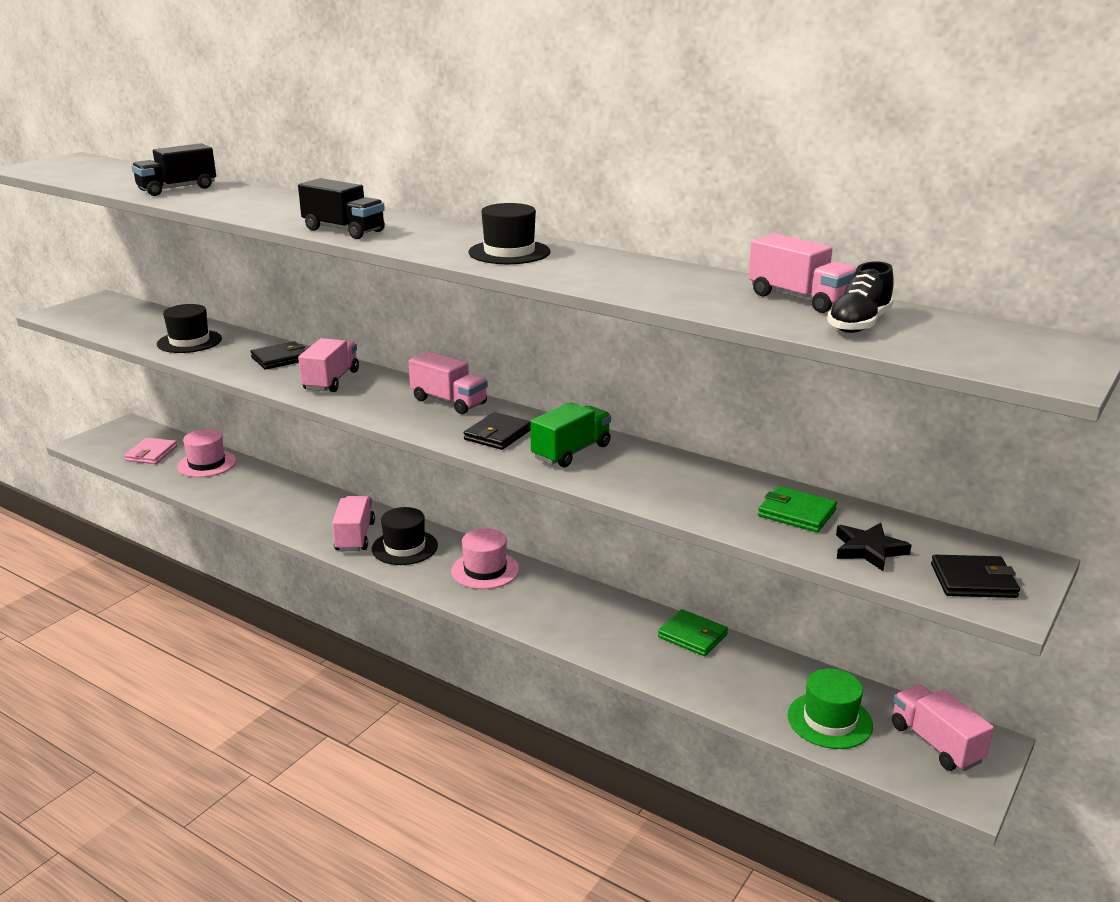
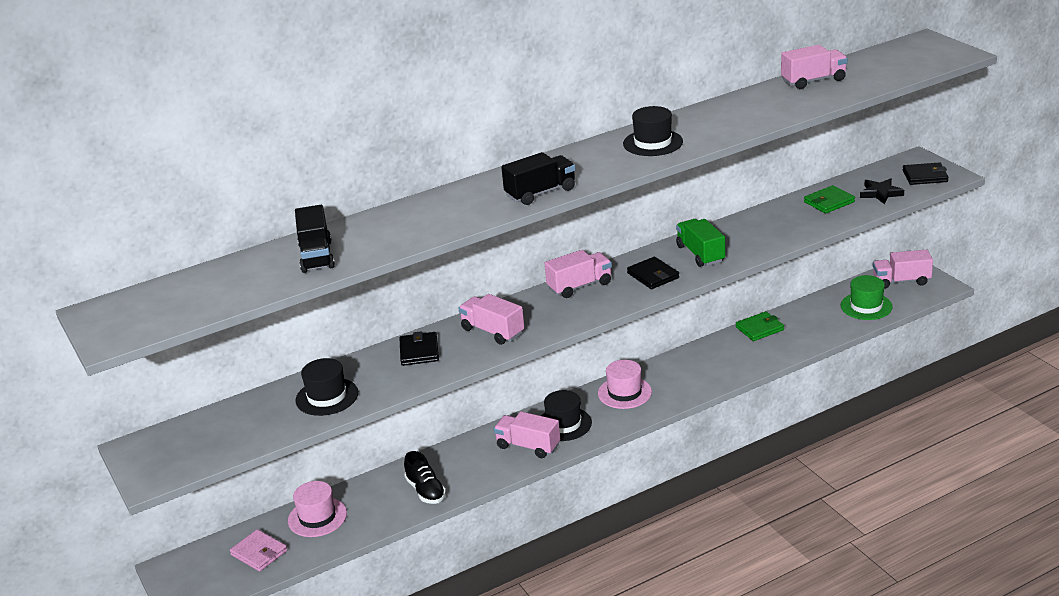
camera: 60 degrees left, 5 degrees up
(859, 324) = (864, 76): black shoe -> black shoe (425, 491)
(973, 581) = (925, 176): black wallet -> black wallet turned 60 degrees clockwise

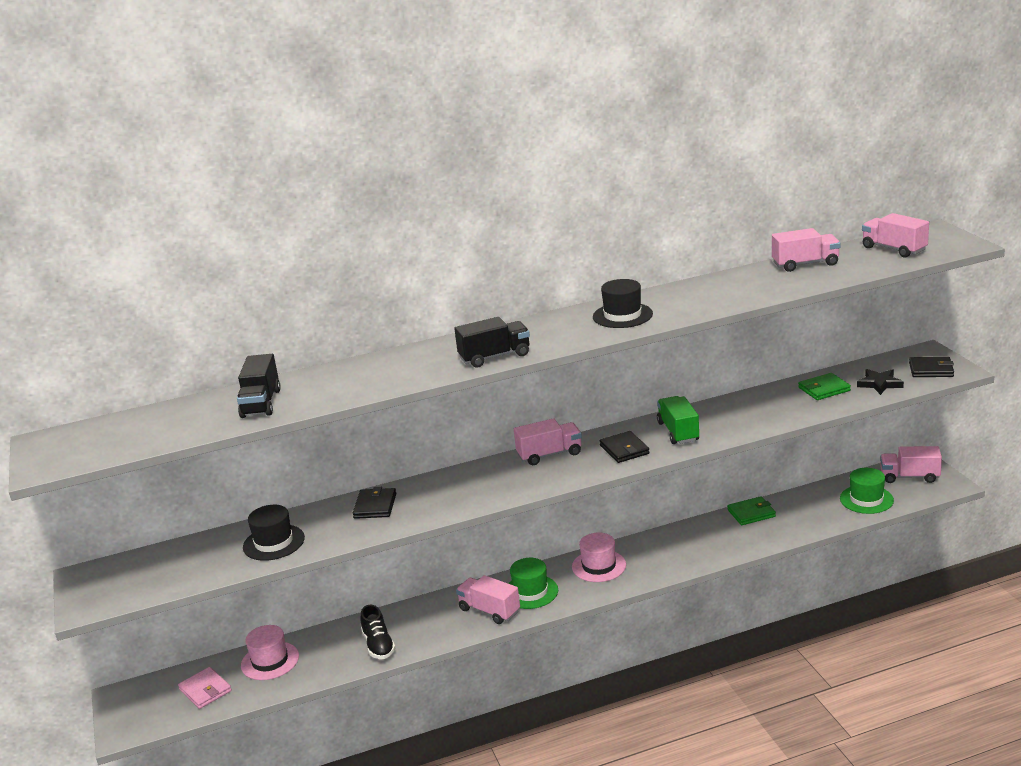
camera: 10 degrees right, 5 degrees down
(492, 331) = (451, 492): pink truck -> pink truck (894, 249)
(564, 424) = (530, 592): black hat -> green hat

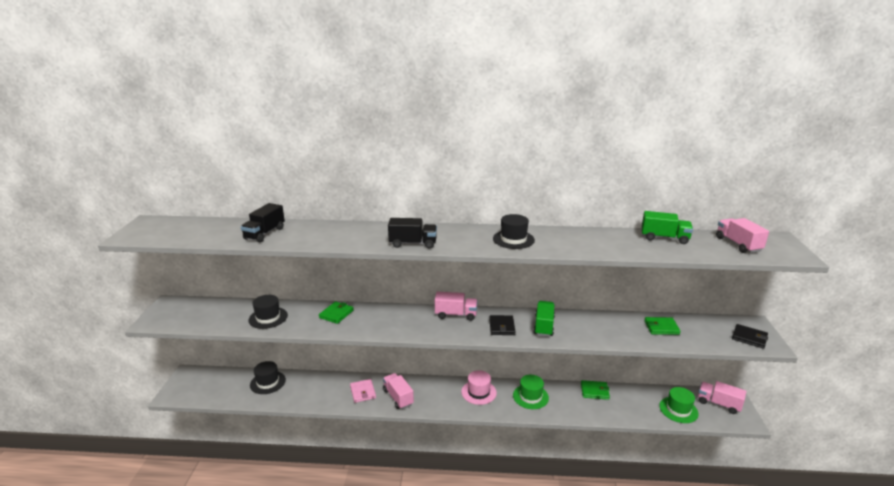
camera: 20 degrees right, 0 degrees up
(205, 690) = (225, 387): pink wallet -> pink wallet (363, 392)
(270, 661) = (268, 382): pink hat -> black hat
(375, 506) = (336, 314): black wallet -> green wallet
(378, 645) = (326, 395): black shoe -> none
(530, 592) = (429, 394): green hat -> green hat (530, 396)
(805, 264) = (664, 238): pink truck -> green truck
(879, 384) = (704, 336): black star -> none

